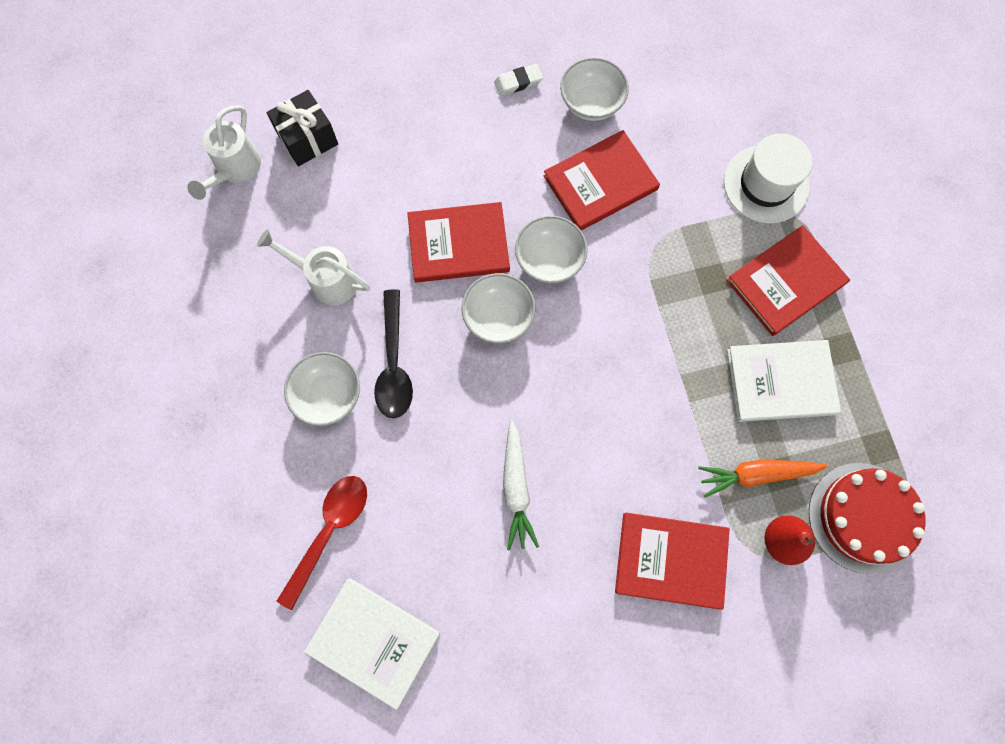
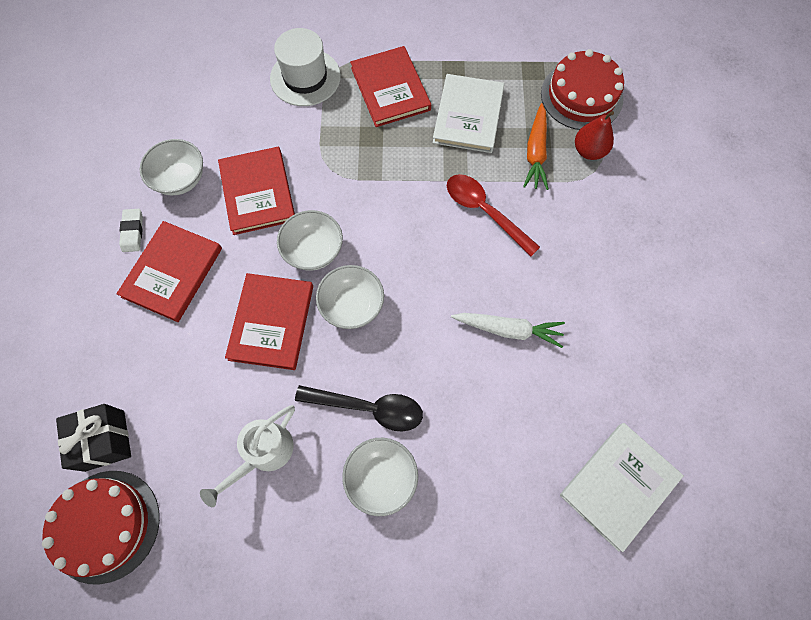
camera: 75 degrees left, 5 degrees down
(235, 169) = (105, 525): white watering can -> red cake
(329, 532) = (513, 505): red spoon -> red spoon (485, 212)
(671, 560) = (590, 229): red book -> red book (172, 272)

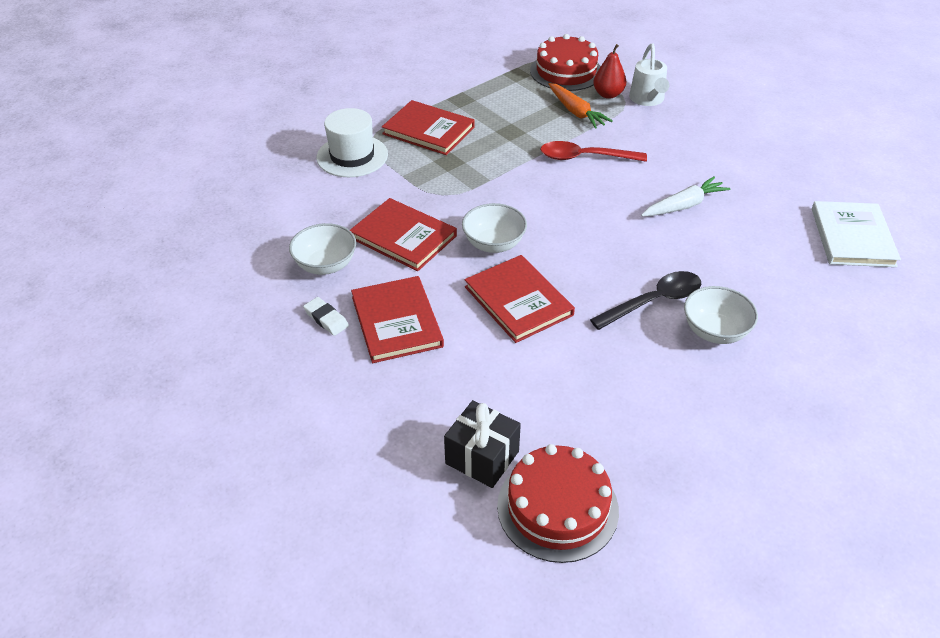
camera: 40 degrees left, 25 degrees down
(264, 453) = (618, 376): white watering can -> white watering can (647, 100)
(352, 305) = (564, 256): white bowl -> none
(468, 115) = (505, 117): white book -> none

